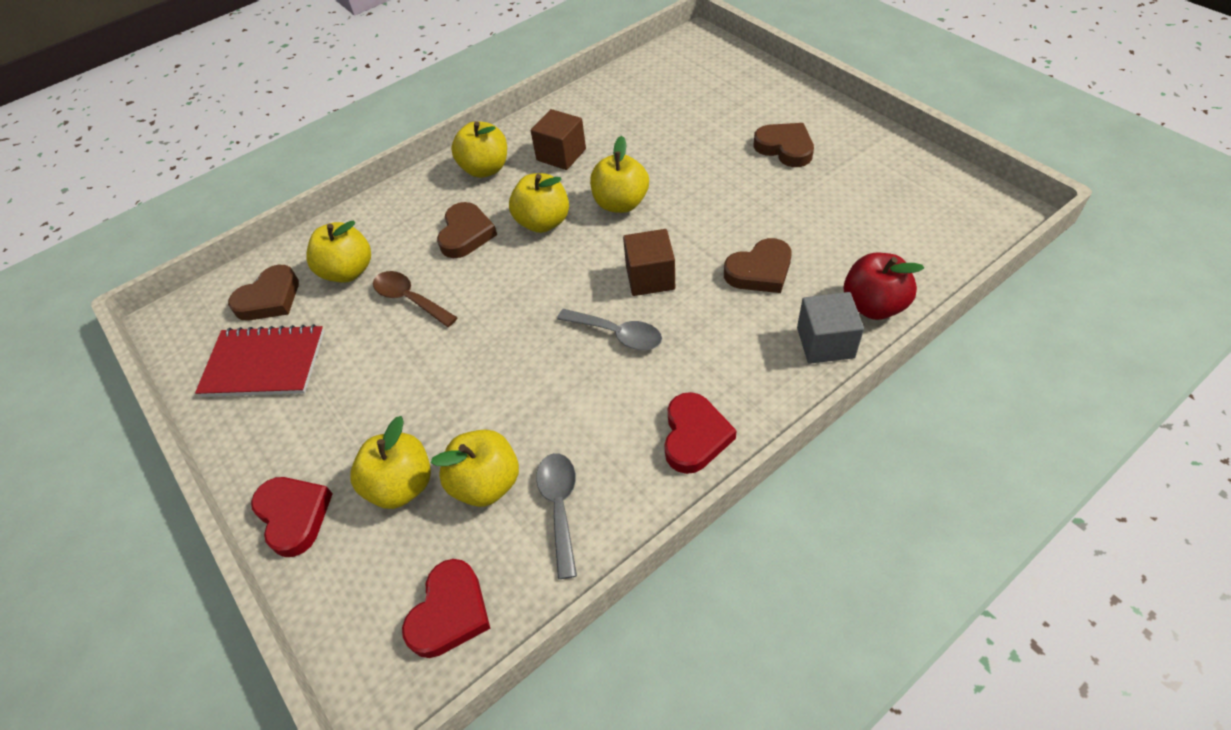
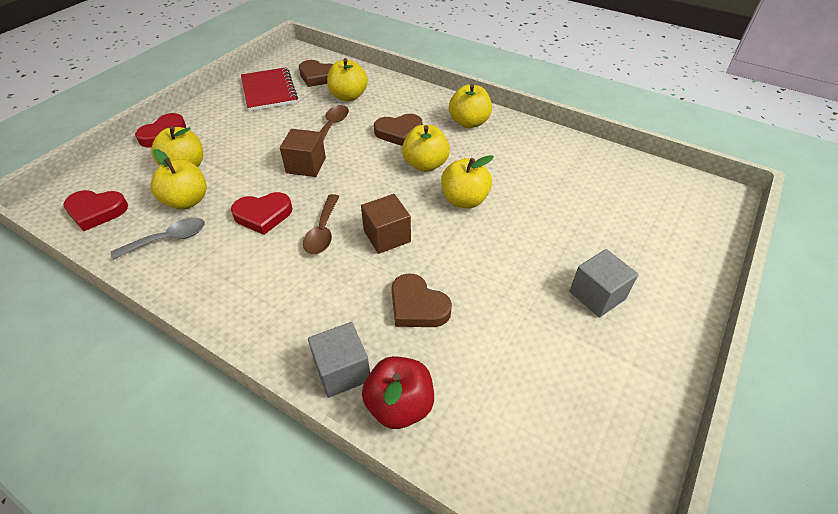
camera: 65 degrees right, 5 degrees down
(561, 155) = (505, 154): brown cube -> brown cube (306, 165)
(617, 334) = (322, 231): grey spoon -> brown spoon
(694, 436) = (230, 298): red heart -> red heart (263, 215)
(785, 148) = (597, 295): brown heart -> grey cube

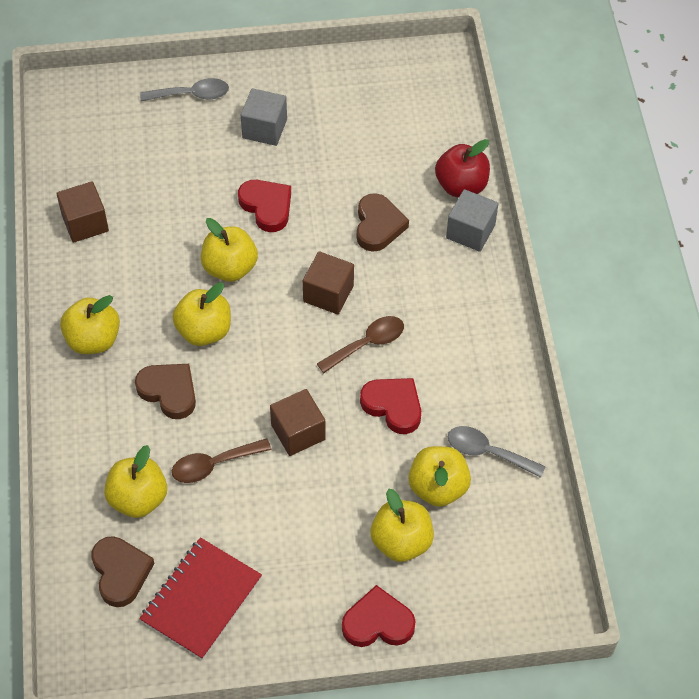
camera: 130 degrees left, 10 degrees up
(96, 211) = (522, 550): red heart -> red heart (267, 207)
(570, 156) = (85, 223): none -> brown cube
(675, 269) = (191, 95): none -> grey spoon

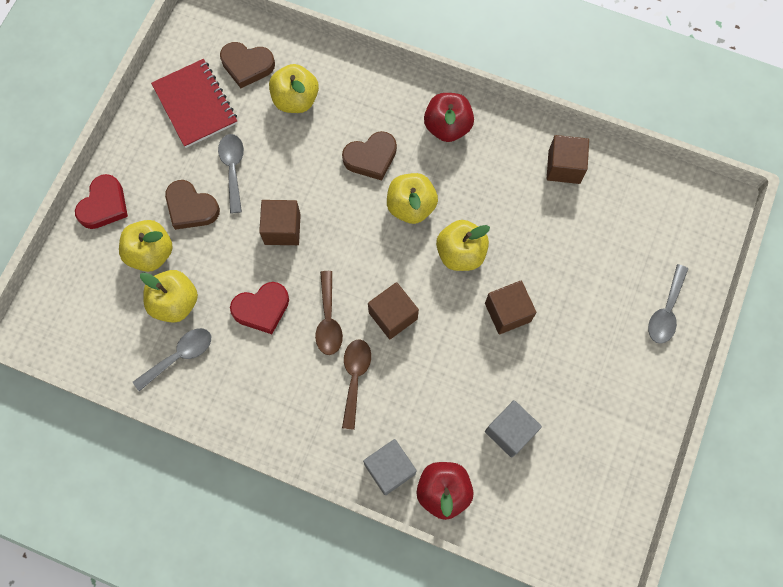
camera: 120 degrees right, 15 degrees up
(93, 340) = (447, 127): yellow apple -> red apple
(214, 464) = (291, 159): brown spoon -> brown spoon (355, 378)
(258, 515) = (233, 169): none -> grey spoon
(264, 128) = (595, 353): grey cube -> grey cube (510, 431)
(267, 207) = (507, 312): red heart -> brown cube
(378, 226) = (438, 393): brown heart -> brown heart (191, 207)

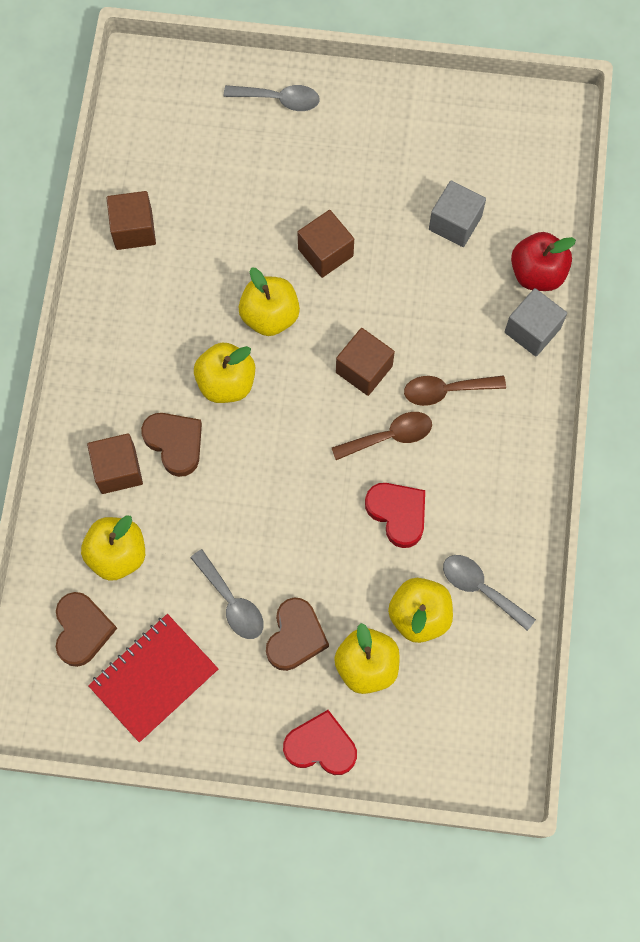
camera: 105 degrees left, 0 degrees up
(233, 169) = (231, 602): grey spoon -> grey spoon turned 105 degrees counterclockwise
(282, 229) = (293, 519): brown cube -> brown cube (118, 470)
(447, 127) = (112, 366): red apple -> none

